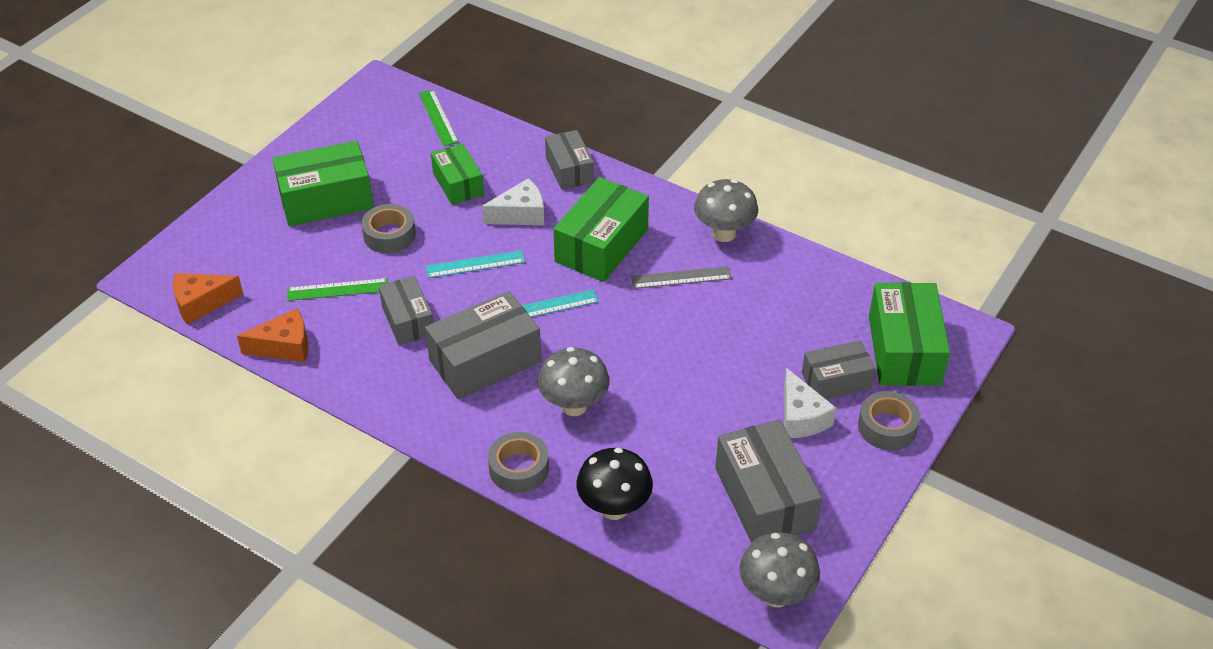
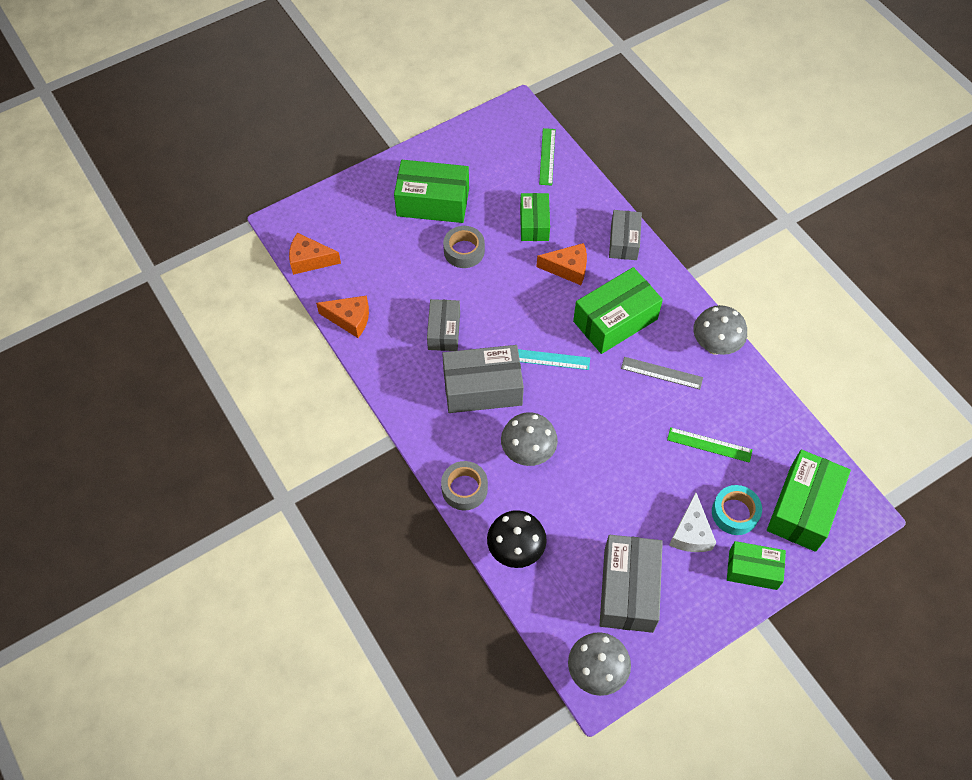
camera: 25 degrees right, 15 degrees up
(337, 289) = (407, 285): green ruler -> green ruler (709, 445)
(475, 264) = (514, 301): turquoise ruler -> none
(520, 214) = (568, 268): white cheese -> orange cheese
(836, 381) = (735, 513): grey box -> turquoise tape
(887, 427) = (753, 569): grey tape -> green box

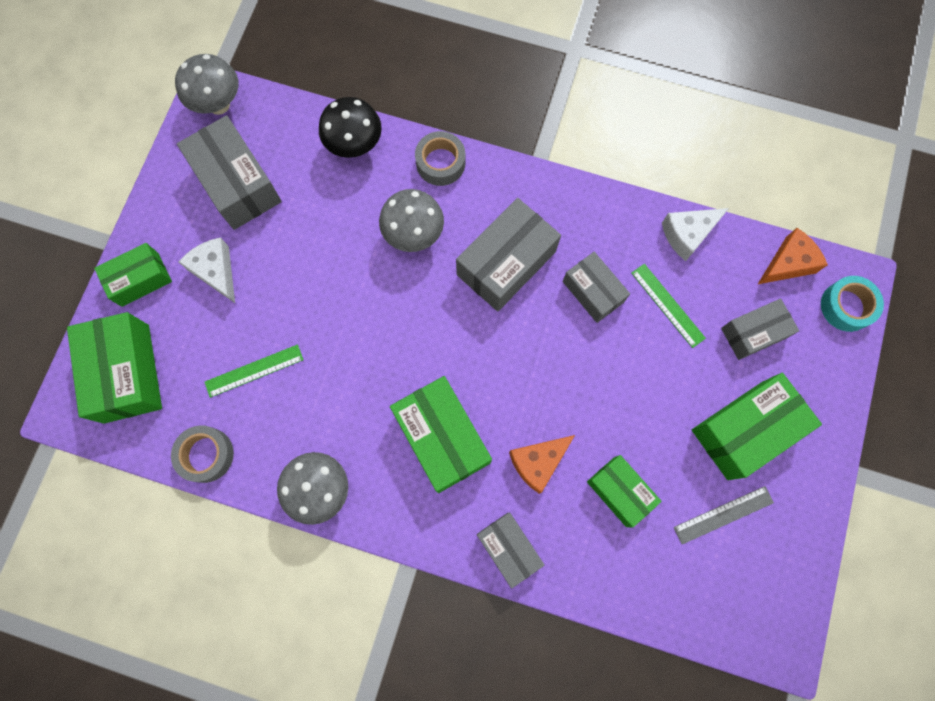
camera: 140 degrees right, 15 degrees up
(350, 319) = (687, 234): orange cheese -> white cheese
(373, 241) = (753, 333): none -> grey box
(464, 251) = (658, 396): grey tape -> grey tape (206, 455)
(547, 156) = (687, 601): green ruler -> green ruler (667, 305)
(549, 359) = (470, 341): turquoise ruler -> none
(615, 320) = (442, 438): green box -> green box turned 45 degrees counterclockwise
(661, 373) = (352, 413): grey ruler -> grey ruler (723, 515)
(735, 513) = (188, 320): turquoise tape -> turquoise tape (846, 306)

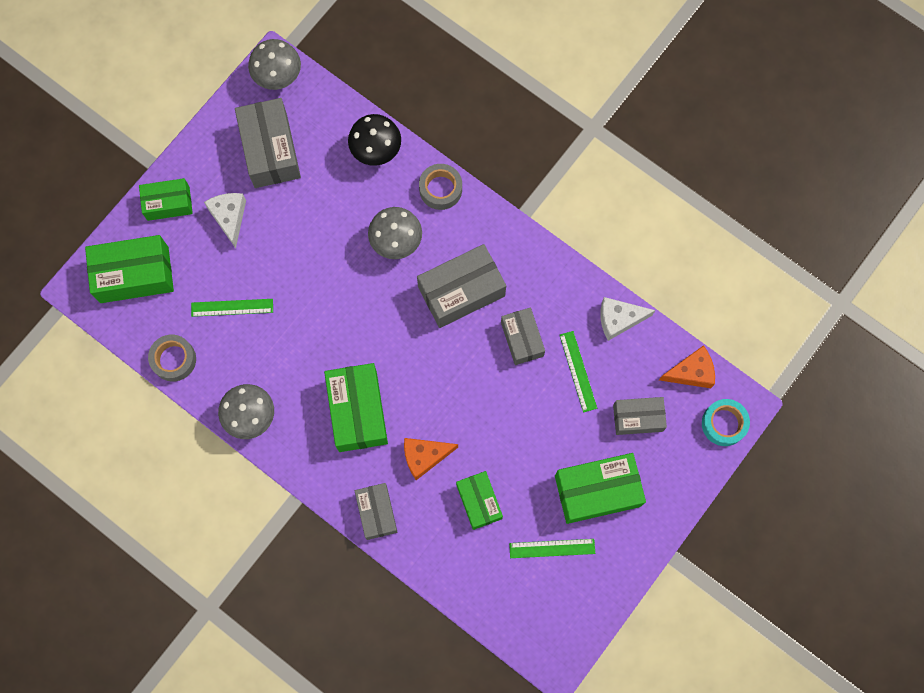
camera: 20 degrees right, 0 degrees up
(127, 373) = (134, 275): green box -> green box turned 75 degrees clockwise
(723, 515) = (552, 548): grey ruler -> green ruler

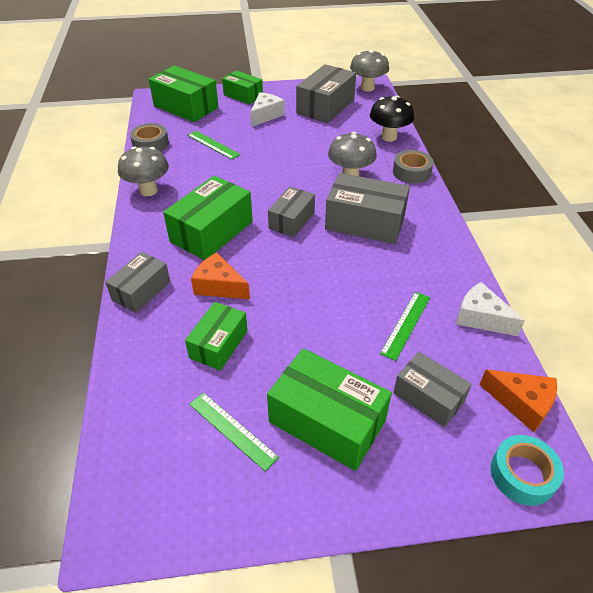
camera: 45 degrees right, 30 degrees down
(522, 339) = (380, 274): grey box -> grey box (291, 220)

